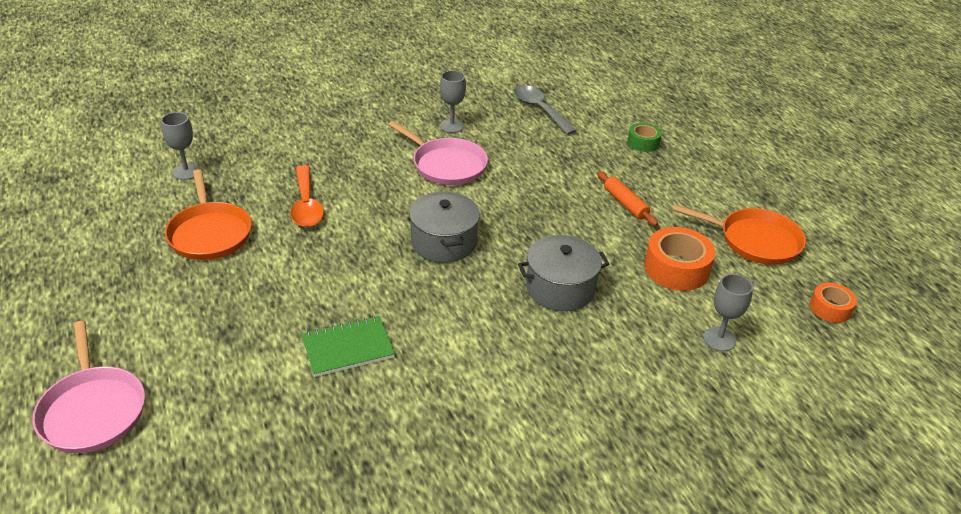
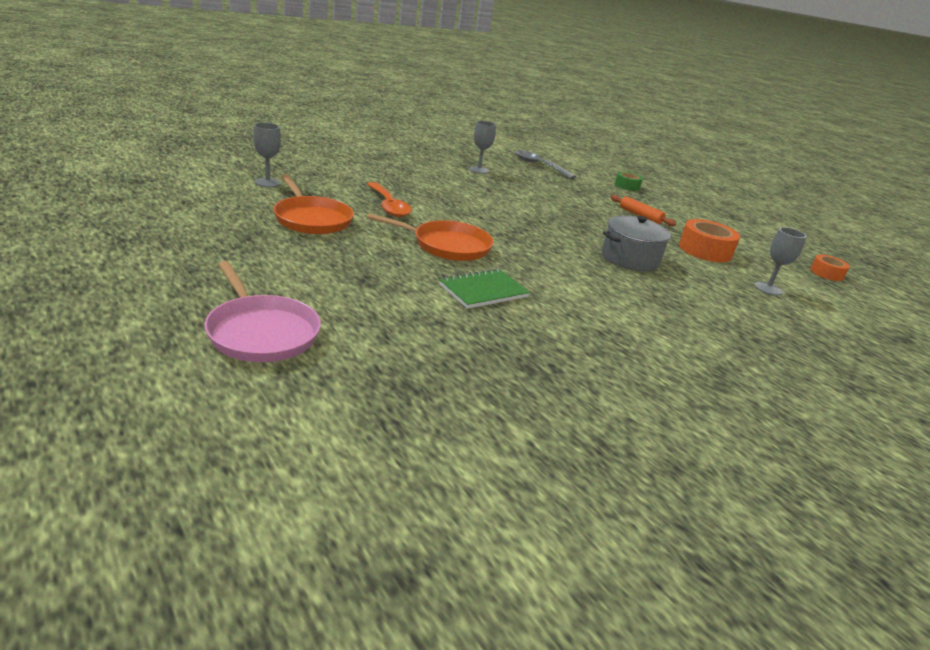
camera: 15 degrees left, 10 degrees down
(444, 242) = (519, 231): grey pot -> none
(446, 165) = (490, 190): pink pan -> none
(755, 241) = (746, 238): orange pan -> orange pan (447, 246)

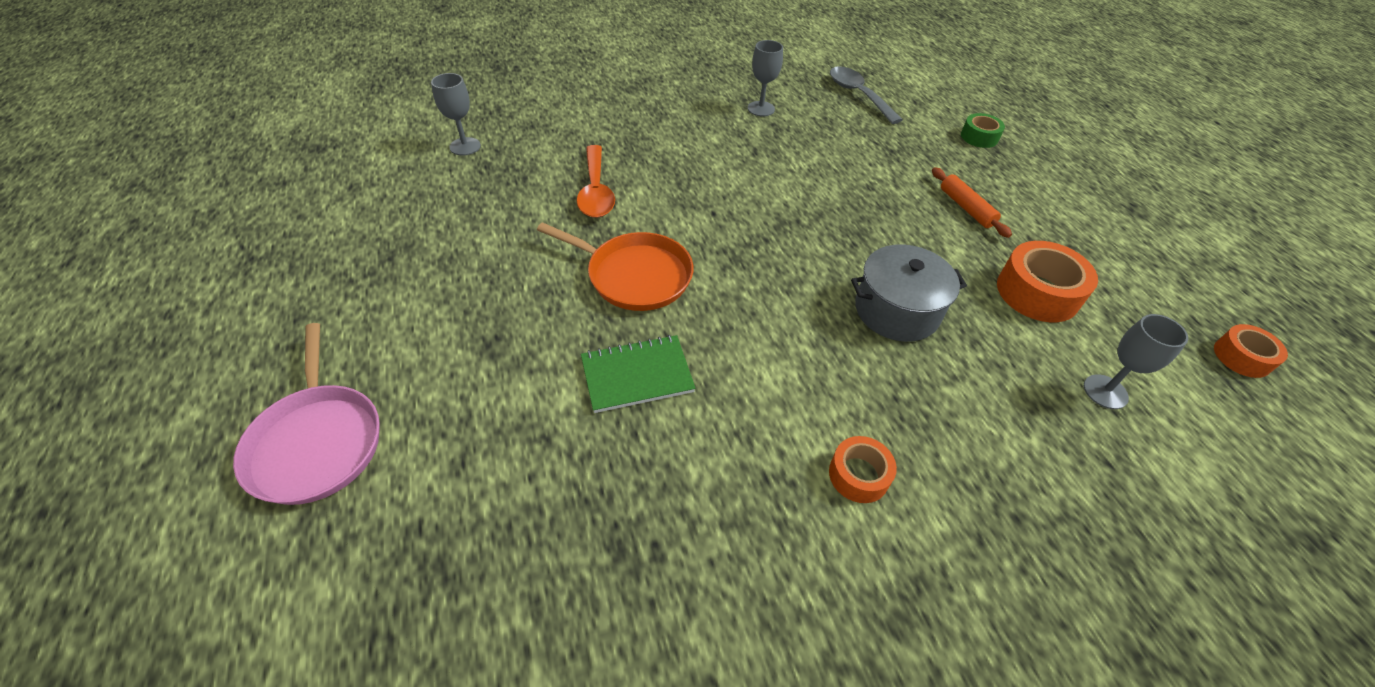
camera: 20 degrees right, 20 degrees up
(312, 219) = (484, 219): orange pan -> none
(656, 328) = (858, 475): none -> orange tape

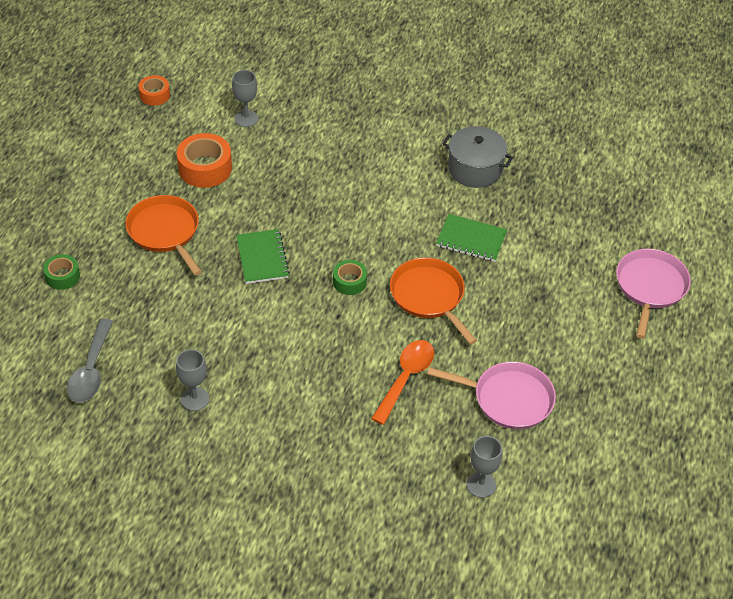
camera: 145 degrees left, 0 degrees up
(473, 217) = (509, 399): none -> pink pan
(736, 249) = (349, 282): none -> green tape
(848, 229) = (262, 258): none -> green notebook
(858, 475) = (403, 150): orange tape -> none
(896, 310) = (297, 200): grey pot -> grey pot (475, 169)
(966, 208) = (165, 231): orange rolling pin -> orange pan

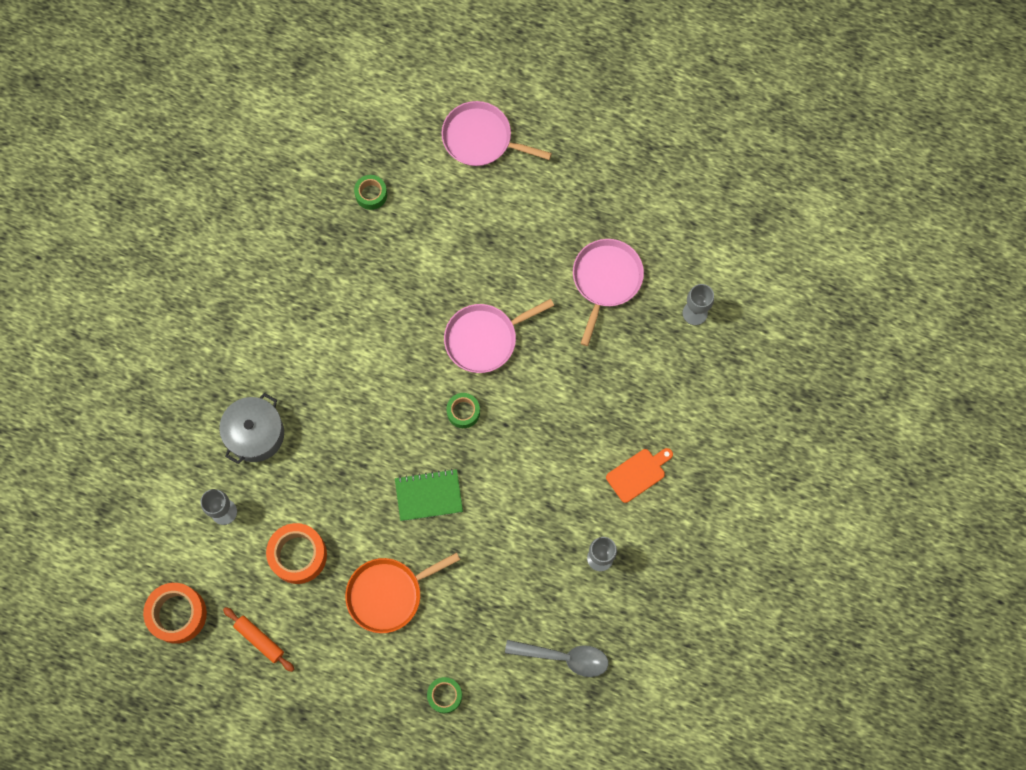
camera: 85 degrees left, 25 degrees up
(128, 146) = (259, 639): none -> orange rolling pin
(154, 95) = (177, 614): orange tape -> orange tape, size x1.69
(288, 432) = (638, 474): none -> orange cutting board
(406, 378) = (581, 367): orange spoon -> none
(429, 296) = (484, 339): orange pan -> pink pan
(471, 239) = (413, 293): green notebook -> none
(475, 169) = (316, 279): grey pot -> grey pot (255, 434)
(570, 204) = (371, 194): none -> green tape

